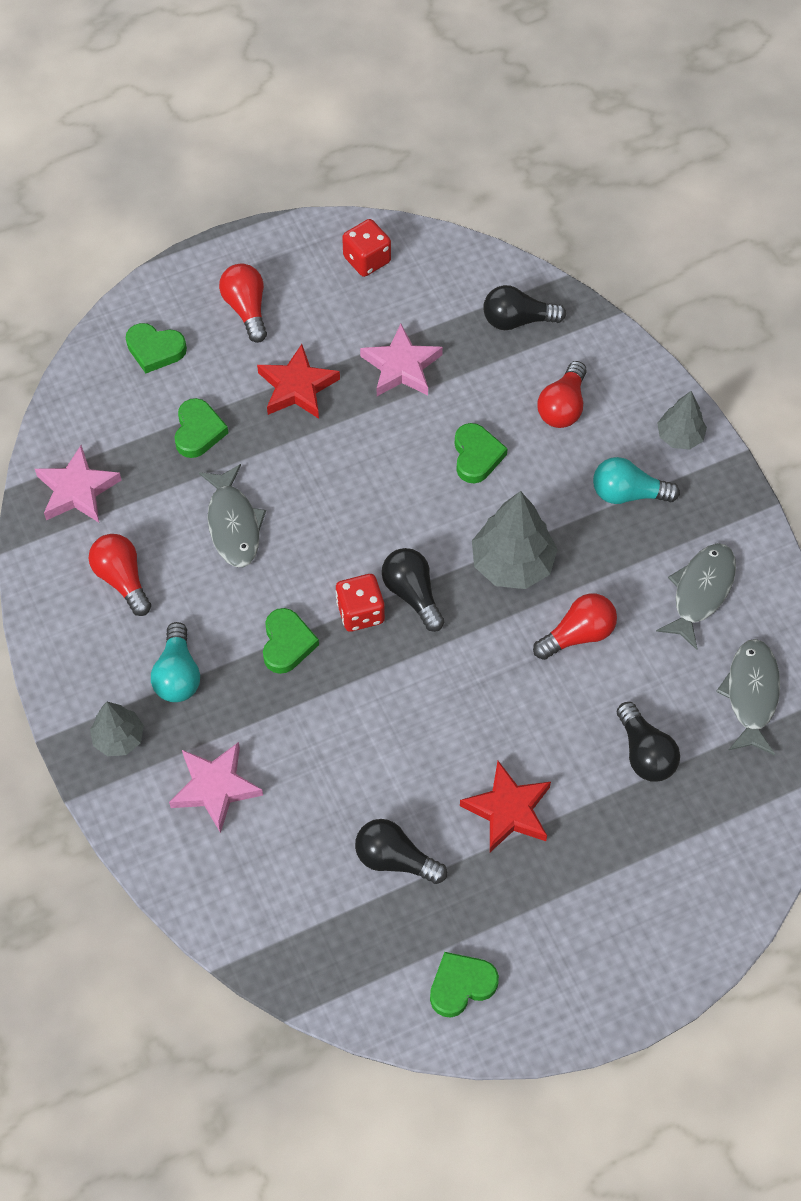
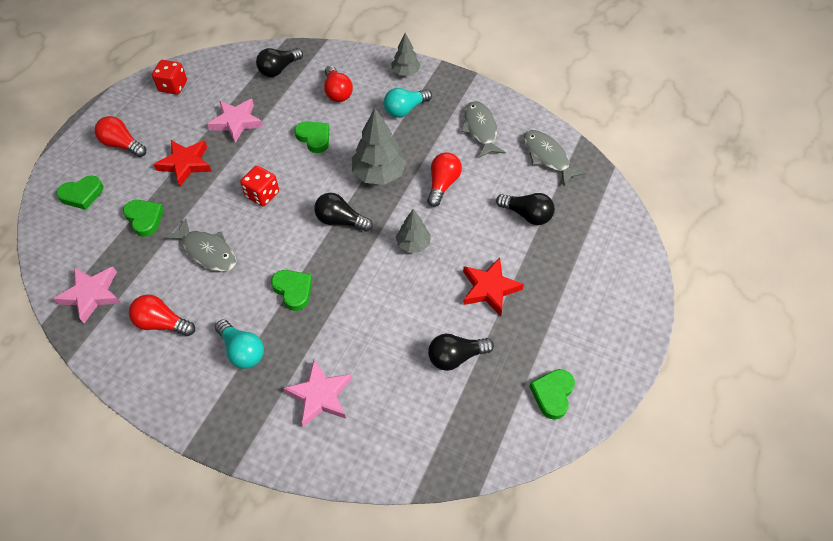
camera: 40 degrees left, 5 degrees down
(119, 738) = (236, 412): grey tree -> grey tree (413, 244)
(360, 612) = (320, 248): red dice -> red dice (262, 195)

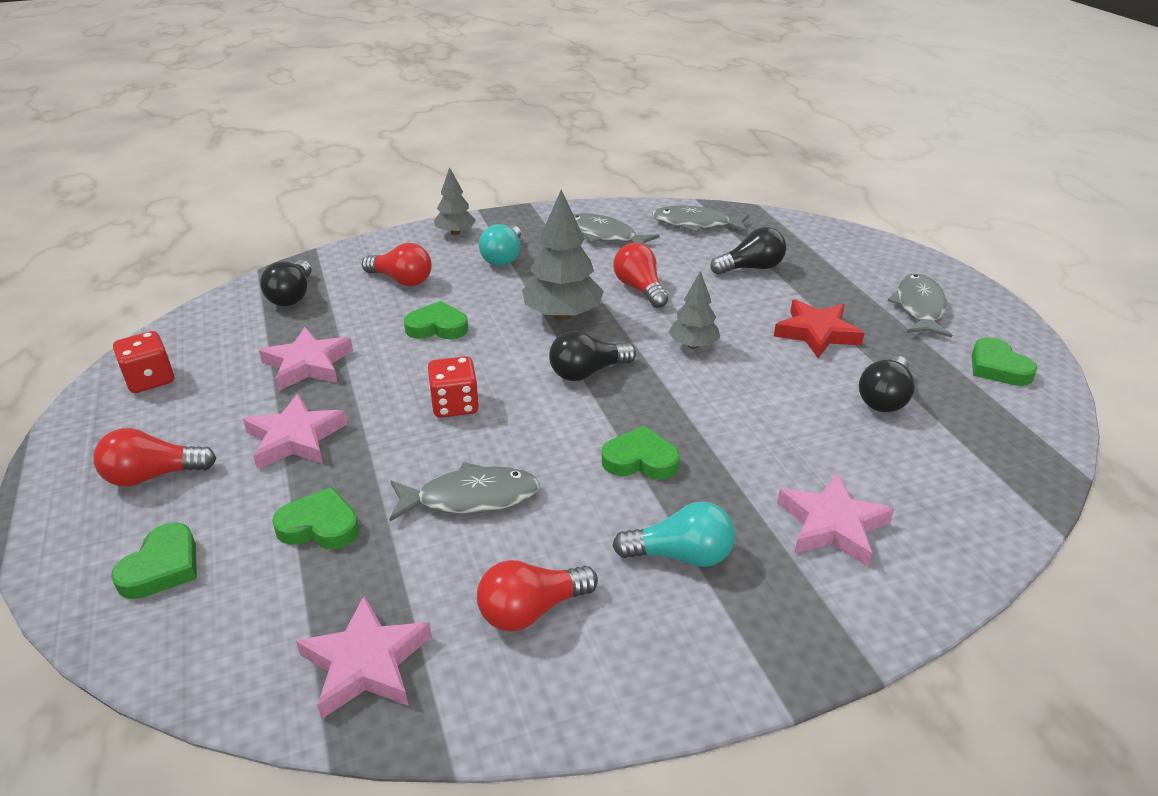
camera: 45 degrees left, 20 degrees down
(185, 164) = (295, 438): red star -> pink star
(580, 320) = (919, 307): none -> grey fish

